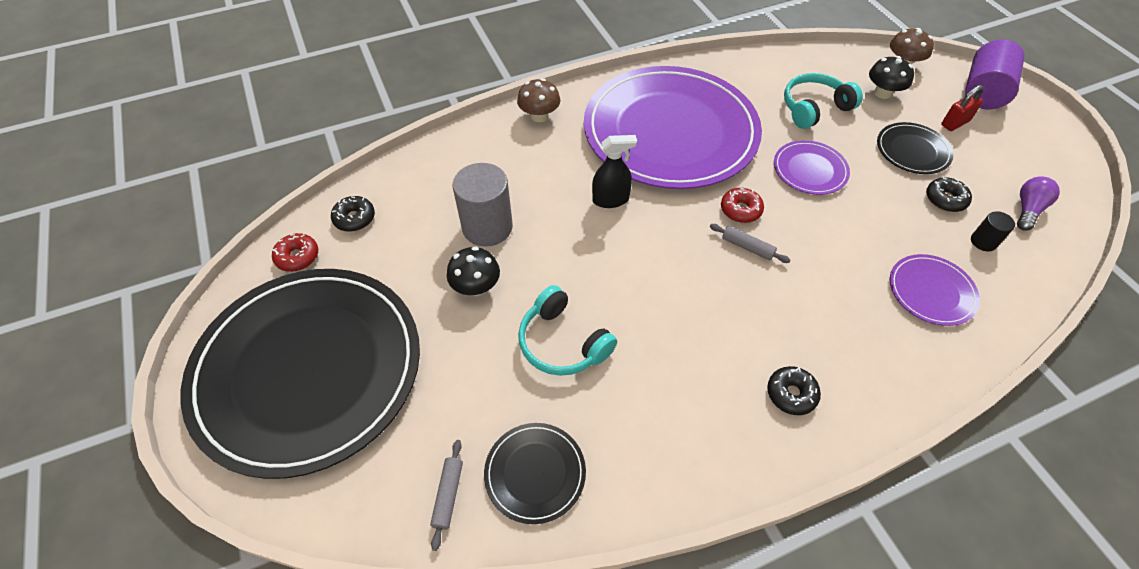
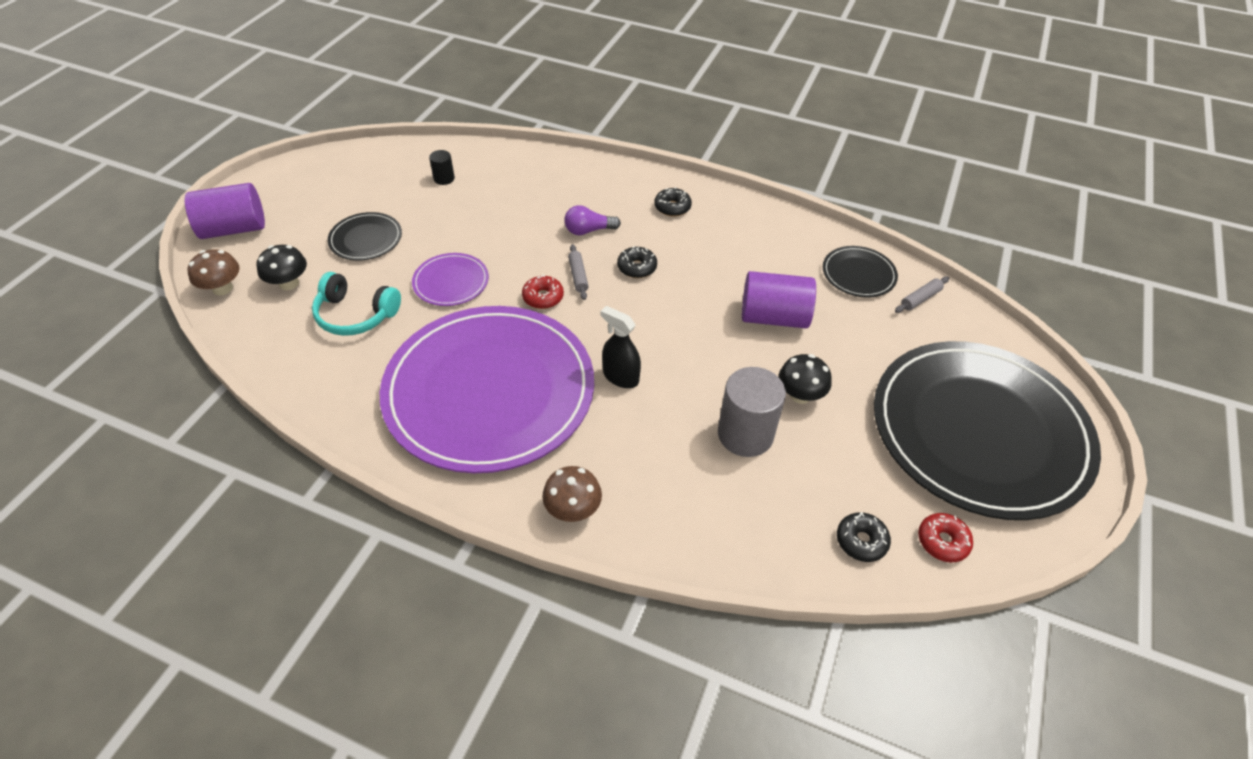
camera: 135 degrees left, 5 degrees down
(562, 342) = (774, 317): turquoise headphones -> purple cylinder
(931, 291) = (520, 185): purple plate -> none
(945, 199) = (414, 206): black donut -> black donut (637, 267)
(954, 123) = (301, 230): red padlock -> none
(1027, 209) = (386, 170): purple light bulb -> purple light bulb (588, 230)

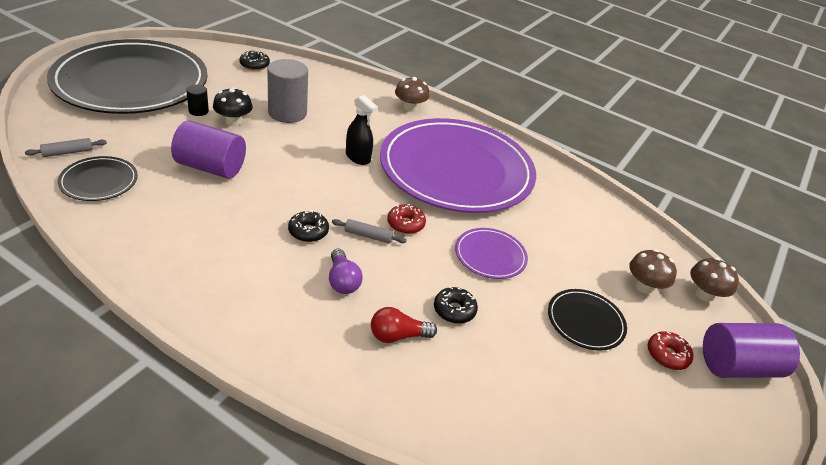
camera: 175 degrees left, 10 degrees down
(289, 283) = (644, 286): black mushroom -> brown mushroom
(355, 315) = (571, 244): turquoise headphones -> none
(444, 178) = (509, 396): black cylinder -> black cylinder (198, 111)
(532, 200) = (397, 336): none -> red light bulb
(578, 276) = (368, 236): grey rolling pin -> grey rolling pin turned 75 degrees counterclockwise
(588, 230) = (342, 281): purple light bulb -> purple light bulb turned 75 degrees clockwise
(672, 207) = (233, 290): black donut -> black donut (454, 310)
(942, 541) = (210, 56): red donut -> red donut (667, 355)

